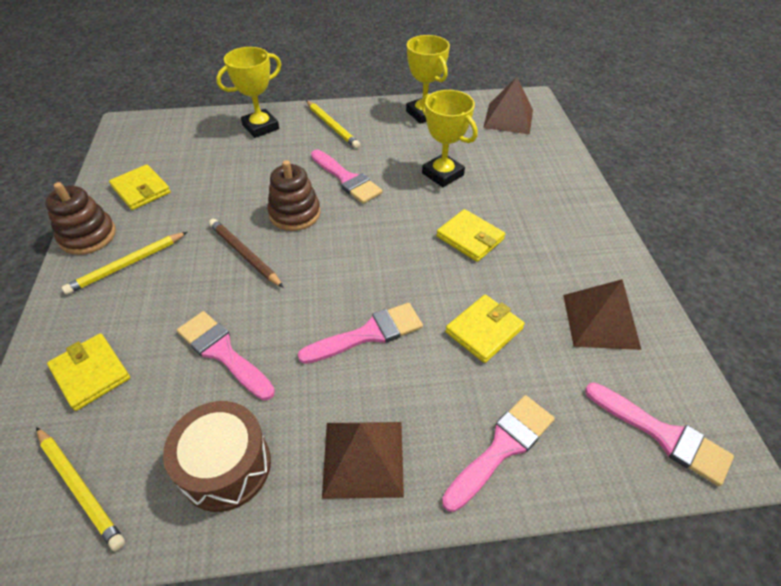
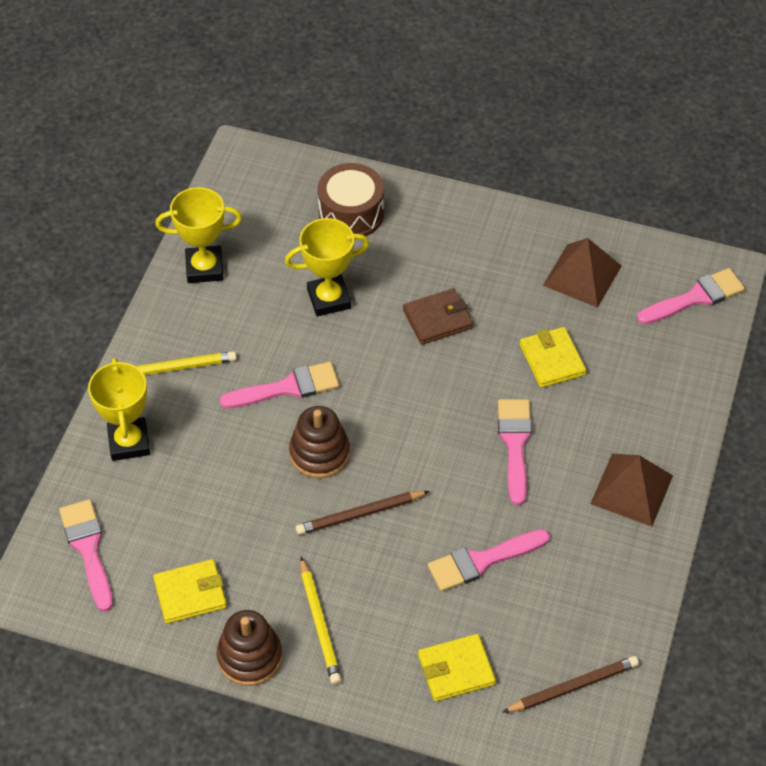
camera: 65 degrees left, 5 degrees up
(80, 488) = (573, 686): yellow pencil -> brown pencil
(226, 466) = (598, 582): brown drum -> brown drum (351, 213)
(470, 238) = (437, 319): yellow wallet -> brown wallet
(502, 447) = (662, 398): pink brush -> pink brush (88, 549)
(508, 118) = (264, 194): brown pyramid -> none

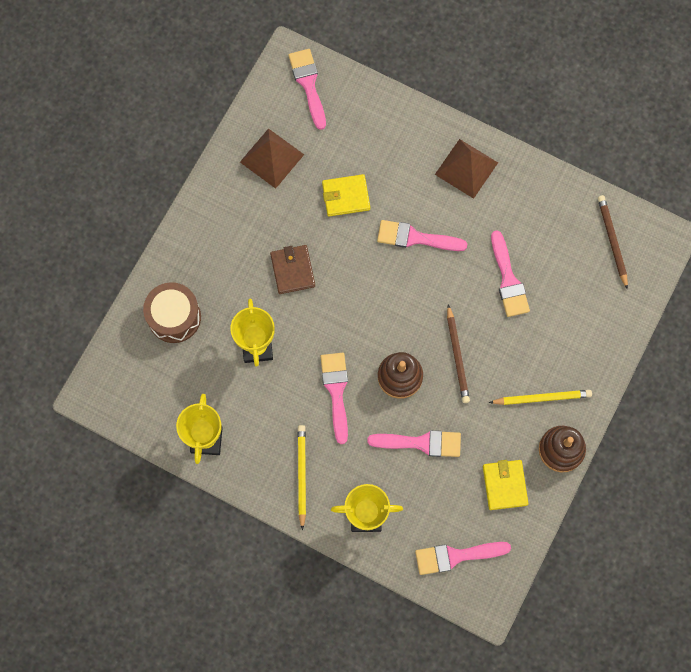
camera: 80 degrees left, 20 degrees up
(234, 489) = (421, 443): none -> pink brush
(456, 670) = (590, 313): yellow wallet -> none

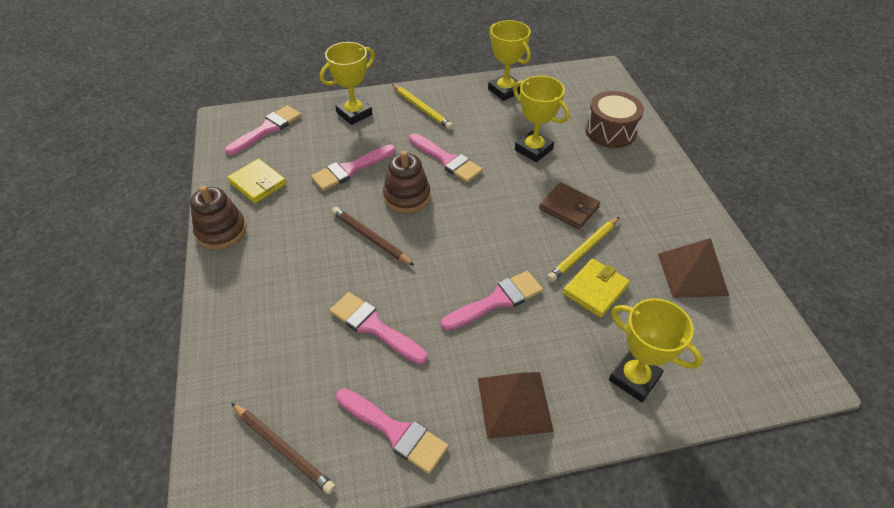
camera: 140 degrees right, 25 degrees down
(308, 84) = (754, 364): pink brush -> pink brush (395, 431)
(385, 130) = (634, 378): none -> yellow trophy
(542, 398) = (266, 255): yellow pencil -> yellow pencil (583, 251)

